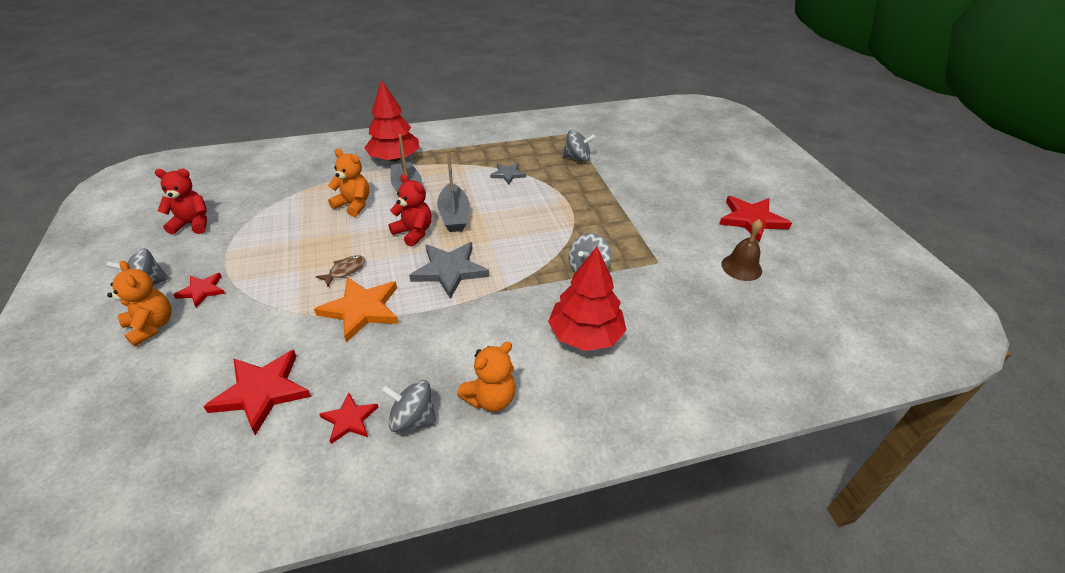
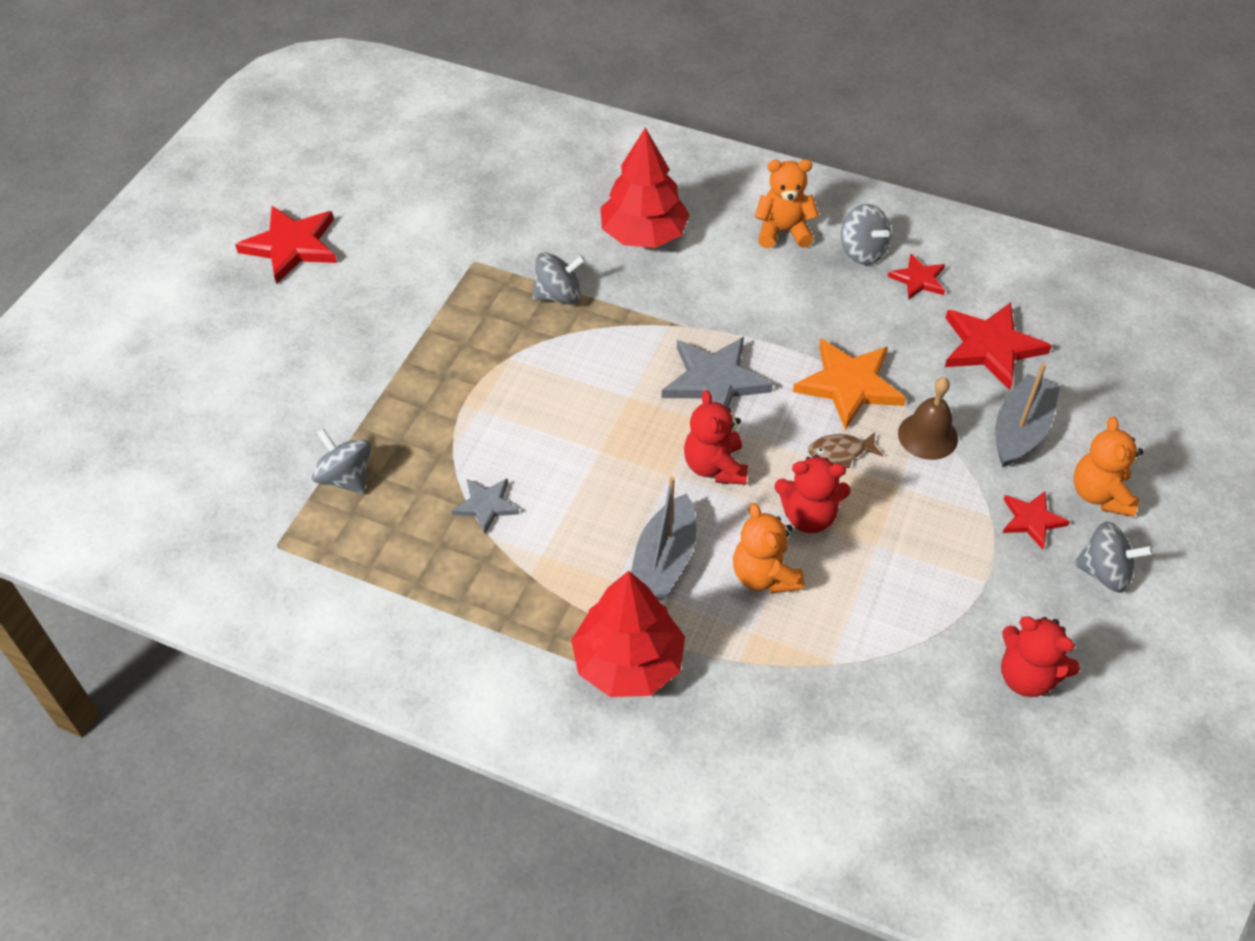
camera: 140 degrees left, 10 degrees up
(345, 235) = (808, 516): none -> red teddy bear
(454, 216) = (638, 466): grey boat -> grey boat (1020, 430)
(741, 267) = (399, 208): brown bell -> brown bell (927, 436)

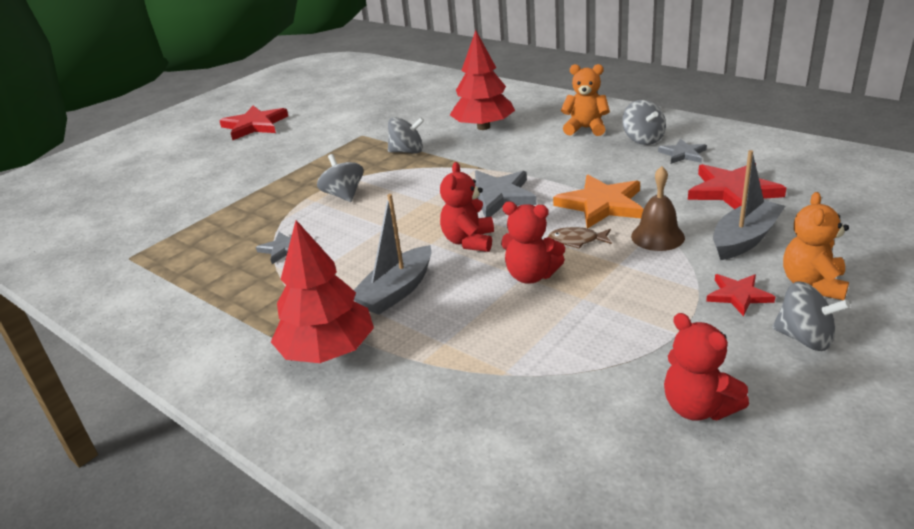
camera: 20 degrees right, 20 degrees down
(346, 477) = (201, 227): grey spinning top -> grey spinning top (344, 195)
(764, 575) = (474, 308): orange teddy bear -> none
(918, 279) = (683, 154): red star -> grey star

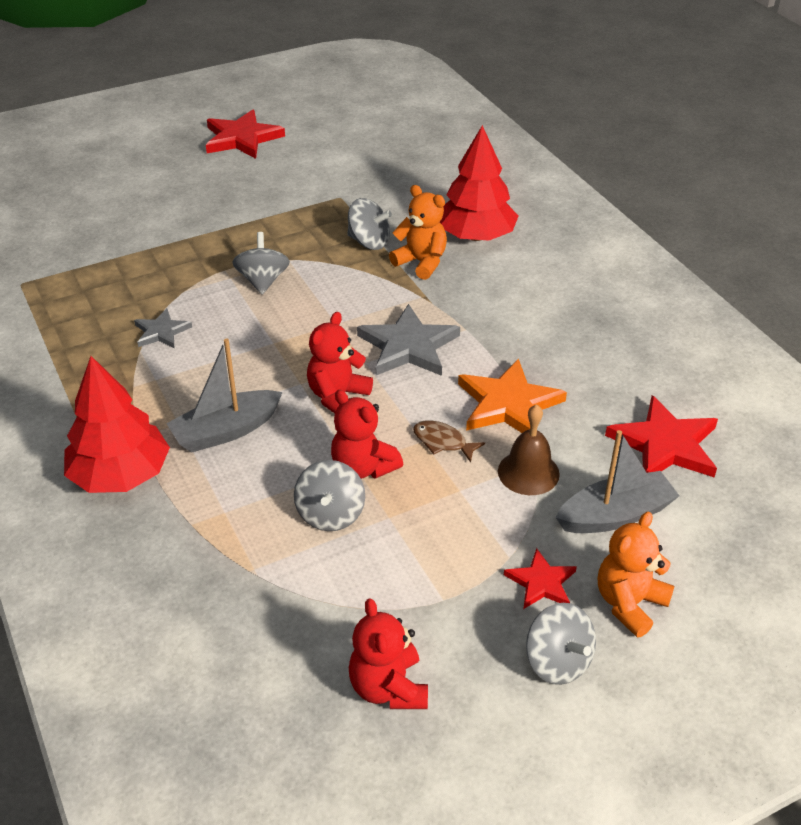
camera: 20 degrees right, 10 degrees up
(585, 128) = (585, 283): orange teddy bear -> orange teddy bear (421, 262)
(643, 139) = (635, 326): grey spinning top -> grey spinning top (330, 514)
(683, 154) = (660, 367): grey star -> none

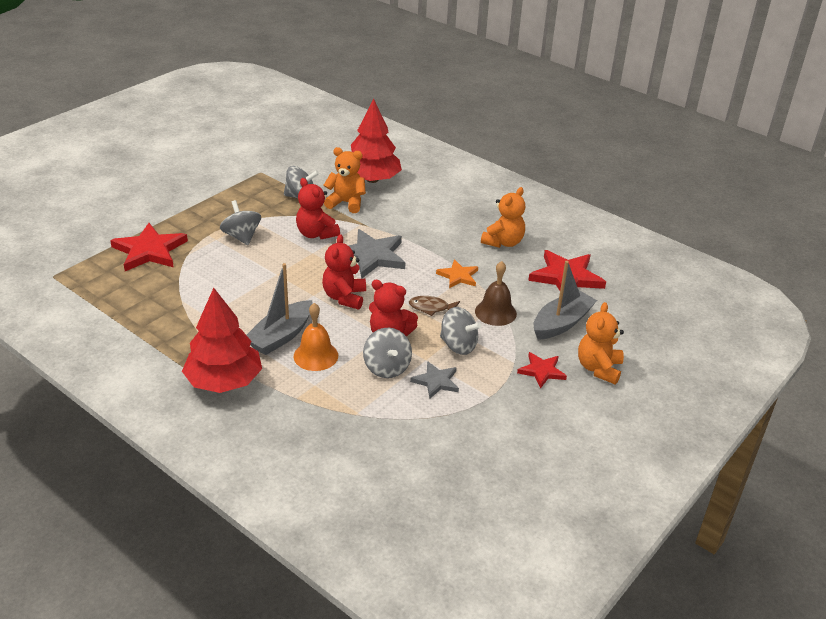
camera: 25 degrees left, 5 degrees down
(161, 332) = (189, 285): grey star -> grey star (436, 381)
(242, 138) = (159, 145): red star -> red star (149, 251)
(251, 471) = (316, 356): none -> orange bell
(388, 687) = (488, 453): red teddy bear -> red teddy bear (316, 234)
(508, 404) = (458, 276): orange star -> orange star, size x0.57
(557, 661) = (577, 410): grey spinning top -> grey spinning top (458, 345)
(603, 368) = (503, 242): none -> orange teddy bear

